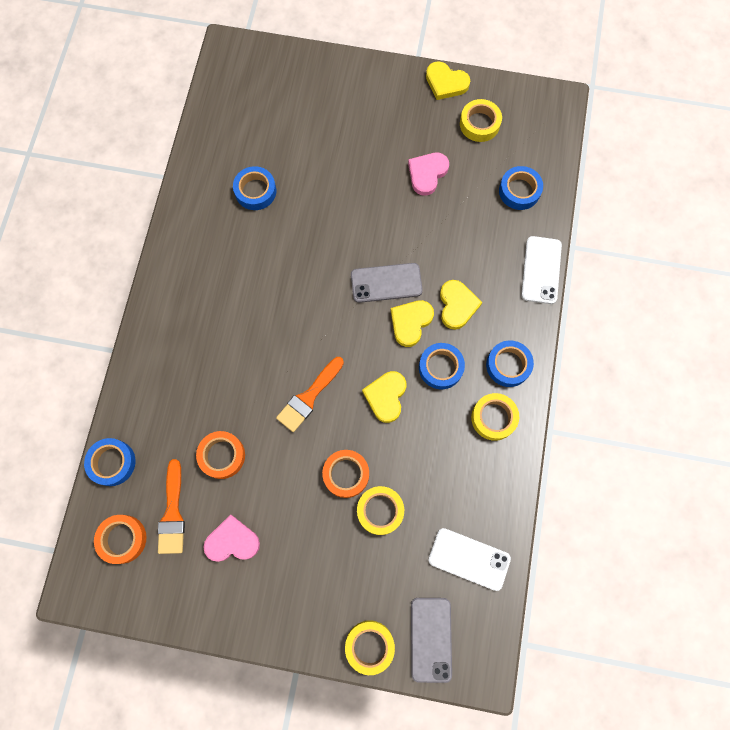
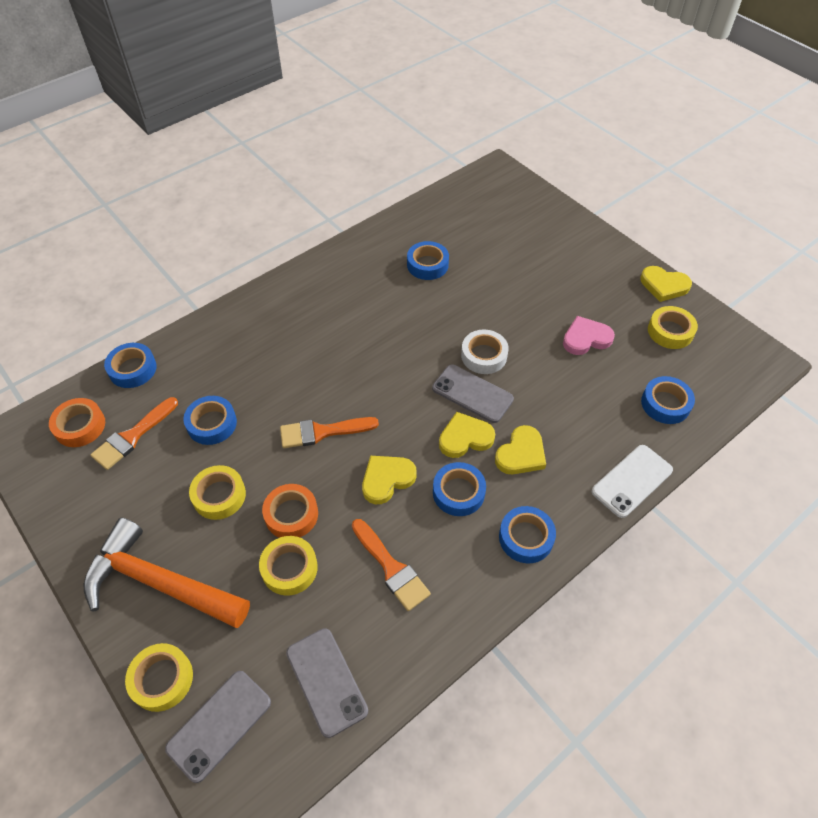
camera: 40 degrees right, 20 degrees down
(222, 455) = (212, 424): orange tape -> blue tape
(232, 541) = (151, 493): pink heart -> none
(305, 593) = (159, 583): none -> orange hammer
(368, 244) = (484, 356): none -> white tape
(443, 455) = (391, 568): none -> orange brush
(446, 83) = (664, 285): yellow heart -> yellow heart turned 45 degrees counterclockwise
(469, 559) = (326, 681): white phone -> grey phone
(493, 418) = (469, 572): yellow tape -> yellow tape (219, 495)

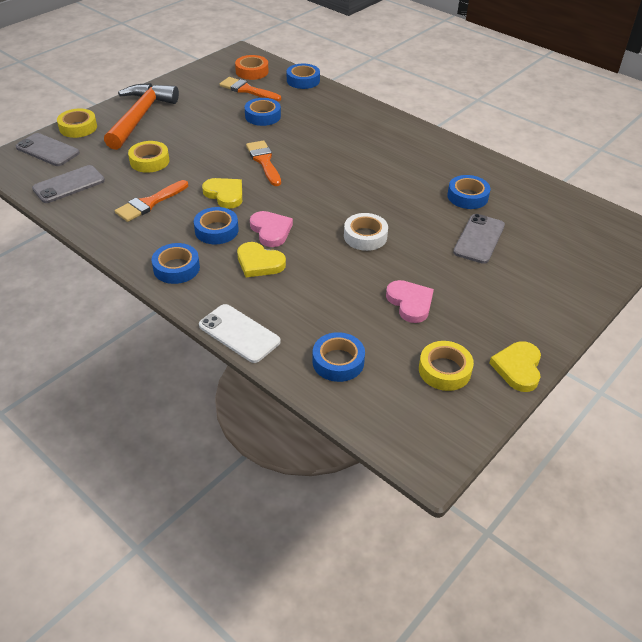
camera: 80 degrees right, 10 degrees down
(219, 495) = (204, 127): yellow tape -> none
(291, 514) = (191, 157): orange tape -> none
(465, 438) = (271, 231): yellow heart -> pink heart
(472, 394) = (319, 232): grey phone -> grey phone (479, 239)

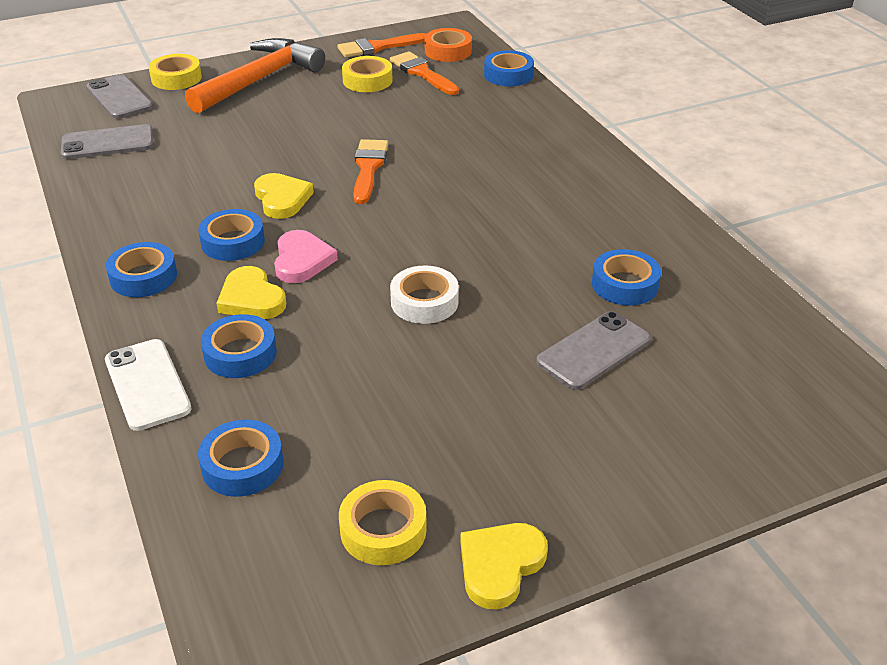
camera: 25 degrees right, 5 degrees down
(149, 161) = (225, 136): yellow tape -> yellow tape (367, 80)
(149, 203) = (181, 187): orange brush -> orange brush (378, 47)
(263, 116) = (415, 110): blue tape -> blue tape (240, 353)
(410, 303) = (412, 414): pink heart -> none

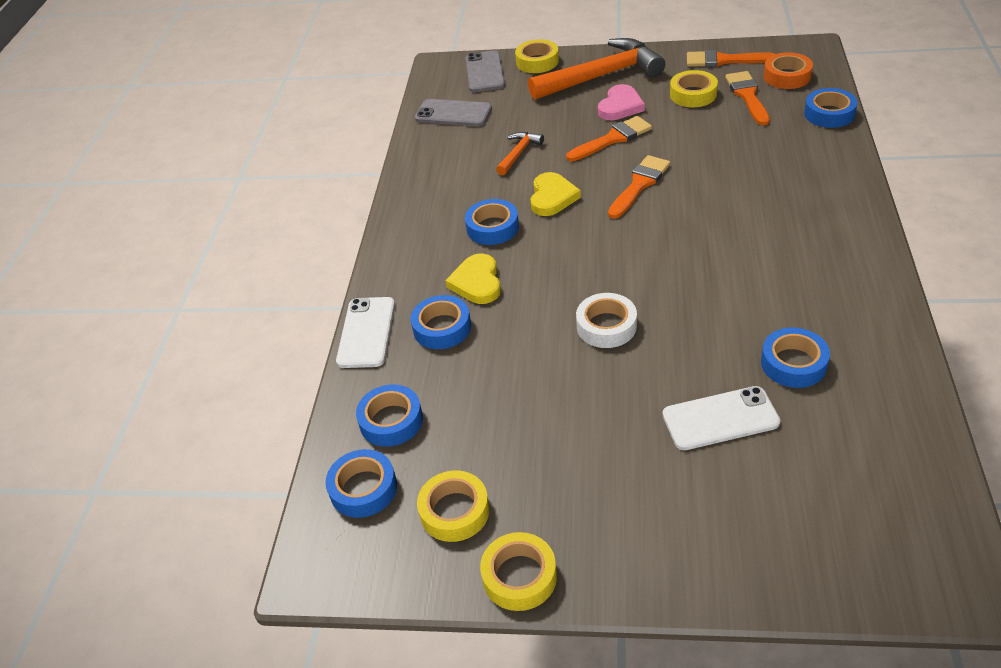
camera: 35 degrees right, 5 degrees up
(143, 277) = (413, 241): blue tape -> blue tape (363, 488)
(214, 166) = (518, 153): none -> orange hammer
(302, 260) = (534, 259): pink heart -> pink heart (620, 106)
(311, 133) = (612, 139): none -> orange brush
(500, 566) = (519, 576): yellow heart -> yellow tape
(593, 351) = (720, 419): grey phone -> white phone

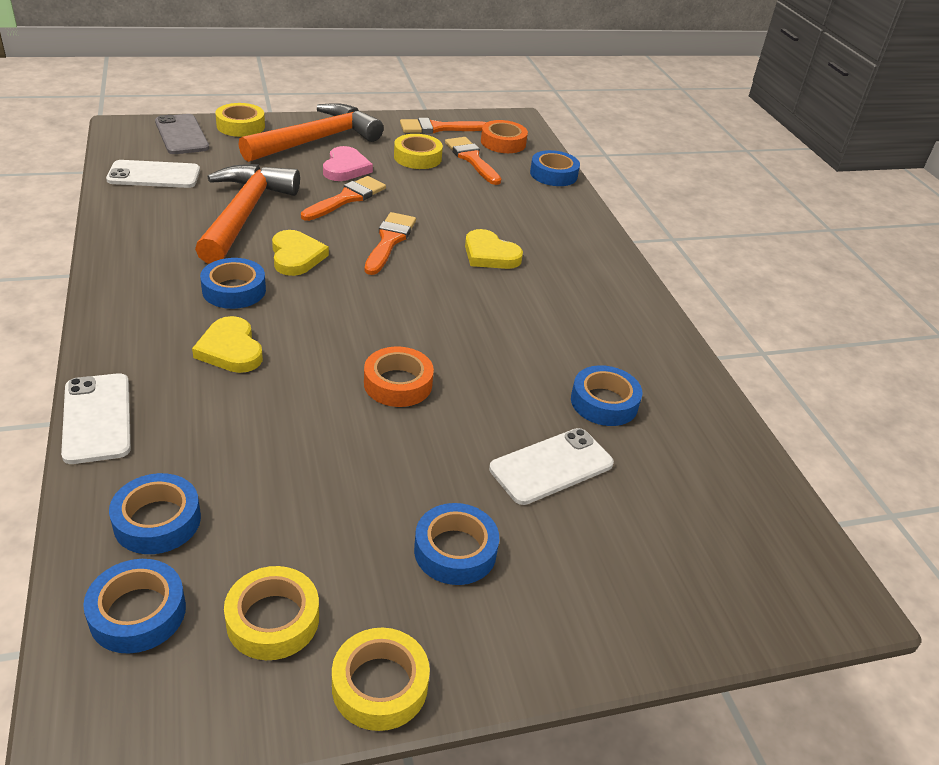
camera: 30 degrees left, 5 degrees down
(442, 328) = (199, 403): blue tape -> blue tape (455, 551)
(453, 113) = (154, 175): grey phone -> white phone
(518, 153) = (244, 214): orange hammer -> orange hammer, size x2.18
(606, 326) = (398, 384): white tape -> orange tape
(732, 202) = (490, 254): none -> yellow heart

